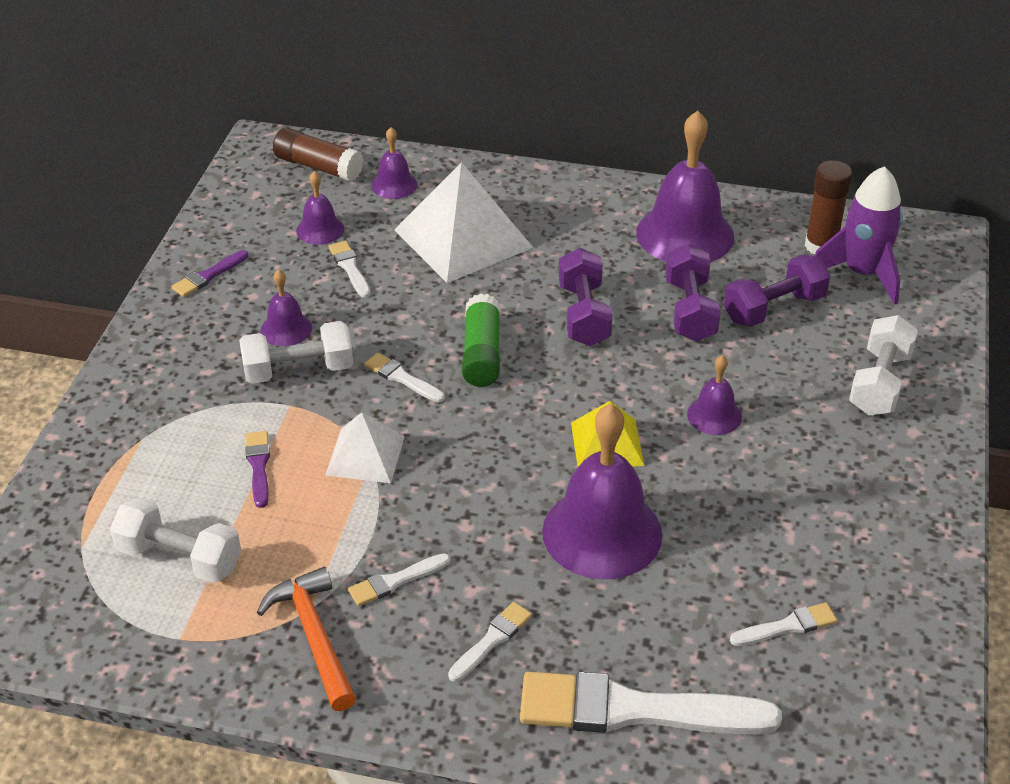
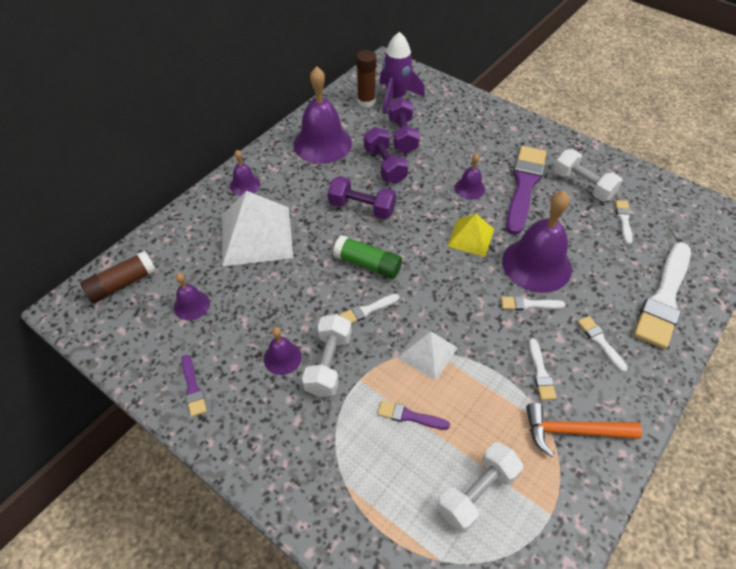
camera: 65 degrees left, 10 degrees up
(349, 268) = (244, 302): white brush -> white brush (529, 304)
(394, 185) = (176, 250): purple bell -> purple bell (245, 184)
(690, 310) = (385, 165): purple dumbbell -> purple dumbbell turned 45 degrees clockwise
(772, 478) = (524, 186): none -> purple brush
(879, 383) = (476, 124): white dumbbell -> white dumbbell (583, 185)

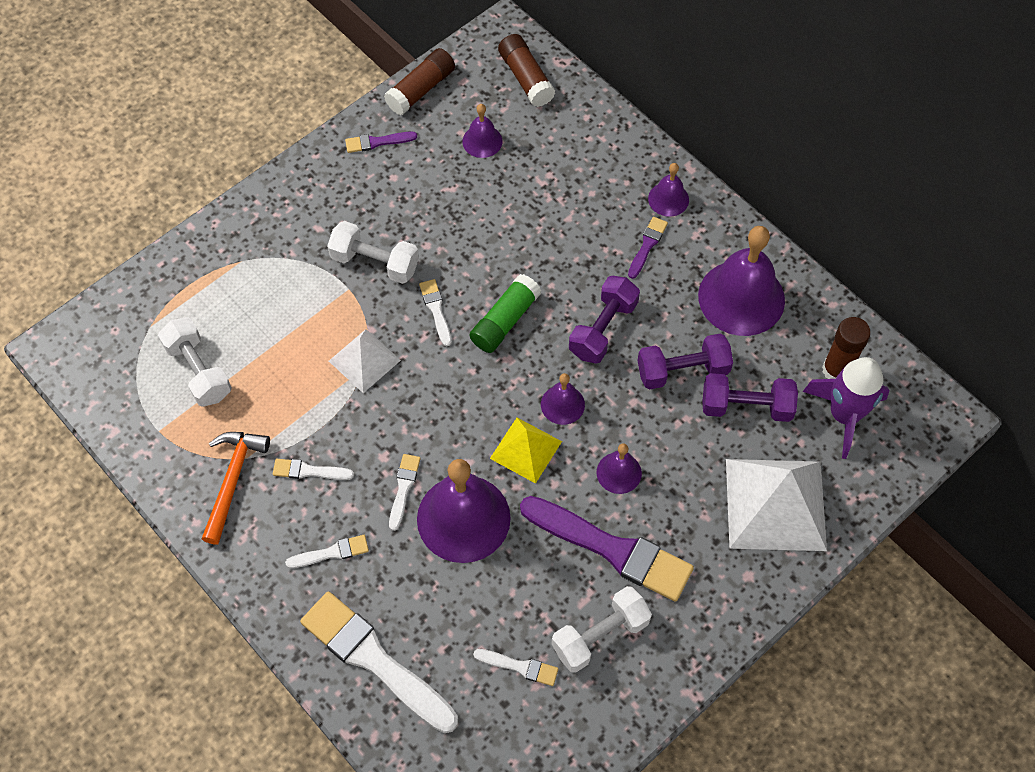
camera: 100 degrees right, 10 degrees up
(130, 362) = (421, 90): none -> brown glue stick
(256, 235) = (575, 207): white pyramid -> white pyramid (775, 504)
(282, 357) = (393, 221): purple bell -> purple bell (562, 404)
(409, 416) = (294, 328): purple brush -> purple brush (647, 245)

